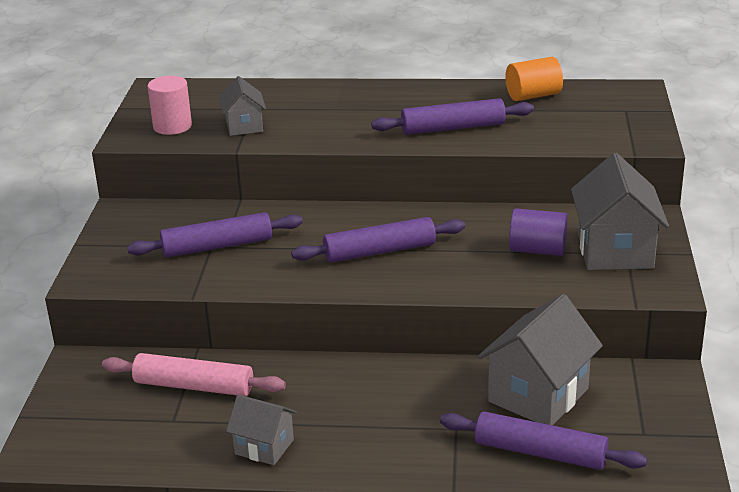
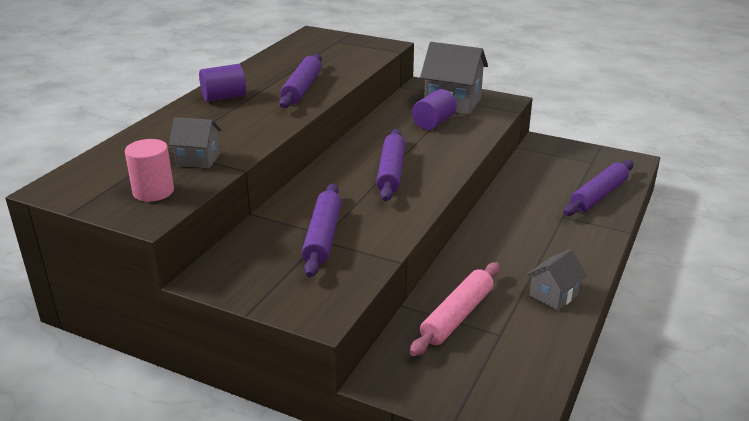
camera: 70 degrees left, 0 degrees up
(393, 97) = (224, 97): none -> purple cylinder
(533, 96) = (283, 58): orange cylinder -> none
(538, 395) = (540, 182): grey house -> none

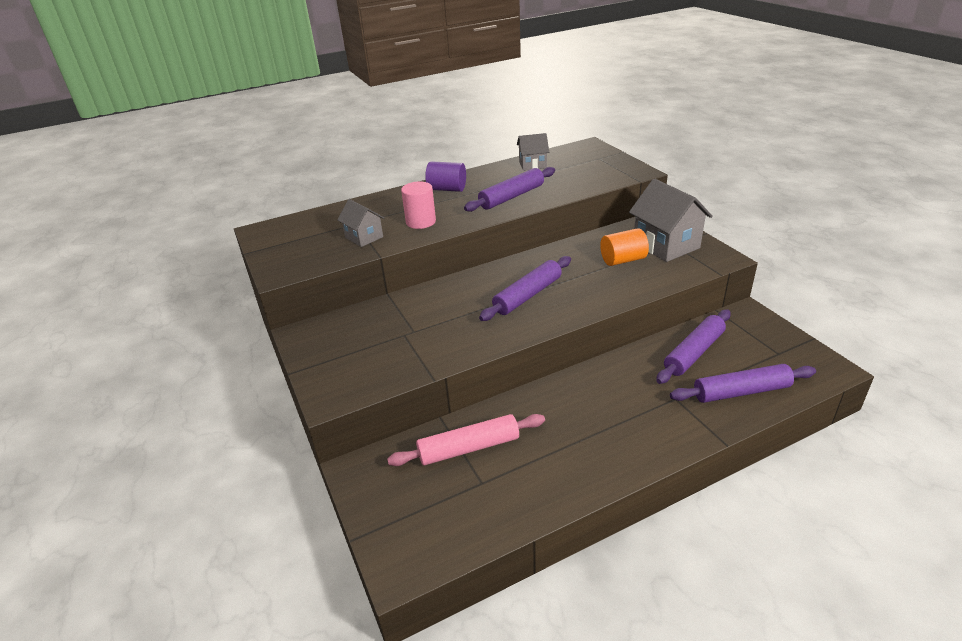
camera: 40 degrees right, 5 degrees up
(153, 191) = (307, 254): pink cylinder -> pink cylinder (421, 222)
(323, 237) = (408, 333): purple rolling pin -> purple rolling pin (694, 353)
(433, 123) = (623, 260): purple cylinder -> orange cylinder
(553, 295) = (570, 471): grey house -> grey house (532, 165)

